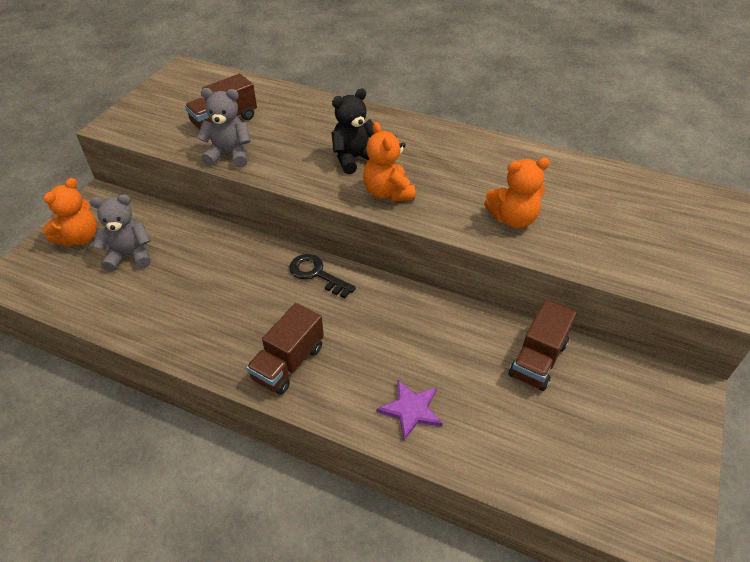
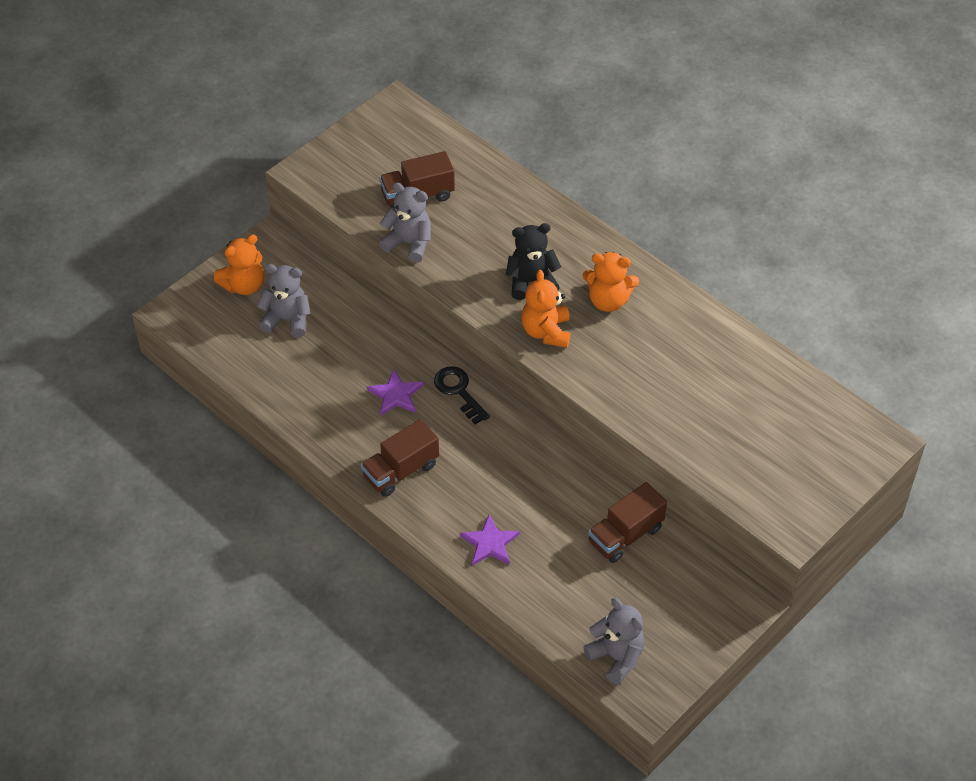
camera: 20 degrees right, 5 degrees up
(257, 293) = (396, 395): none -> purple star
(513, 219) = (651, 395): orange teddy bear -> orange teddy bear (608, 300)
(607, 495) = (616, 657): none -> grey teddy bear

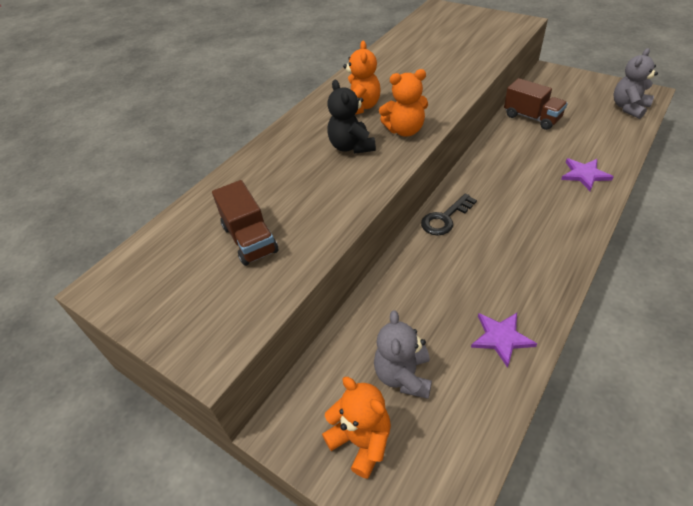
camera: 95 degrees left, 5 degrees down
(396, 395) = (467, 259): purple star -> purple star (501, 338)
(400, 471) = (550, 238): brown truck -> none
(409, 243) = (320, 232): grey teddy bear -> none

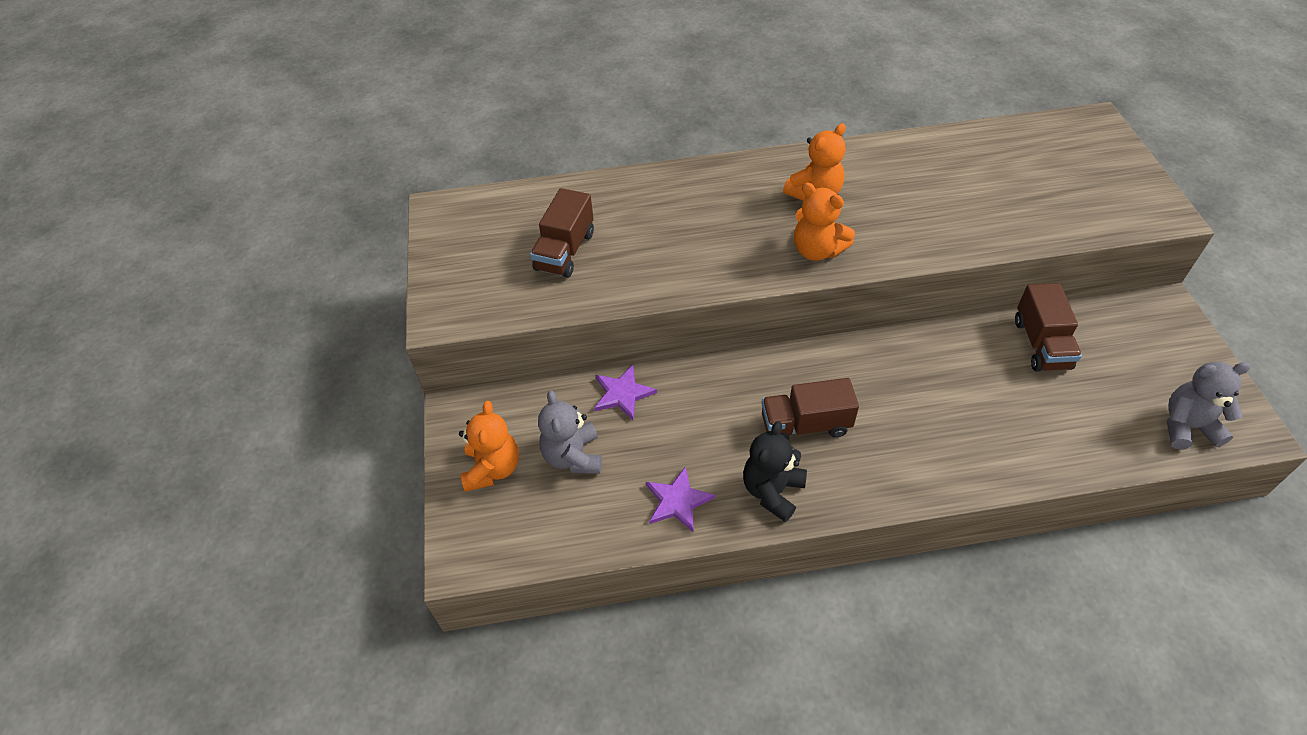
camera: 45 degrees right, 5 degrees up
(351, 146) = (747, 230): black teddy bear -> black teddy bear (772, 491)
(403, 375) = (573, 456): grey teddy bear -> grey teddy bear turned 60 degrees counterclockwise
(445, 218) = (783, 370): black key -> none
(497, 235) = (805, 425): none -> brown truck
(584, 175) = (989, 448): purple star -> purple star (622, 393)

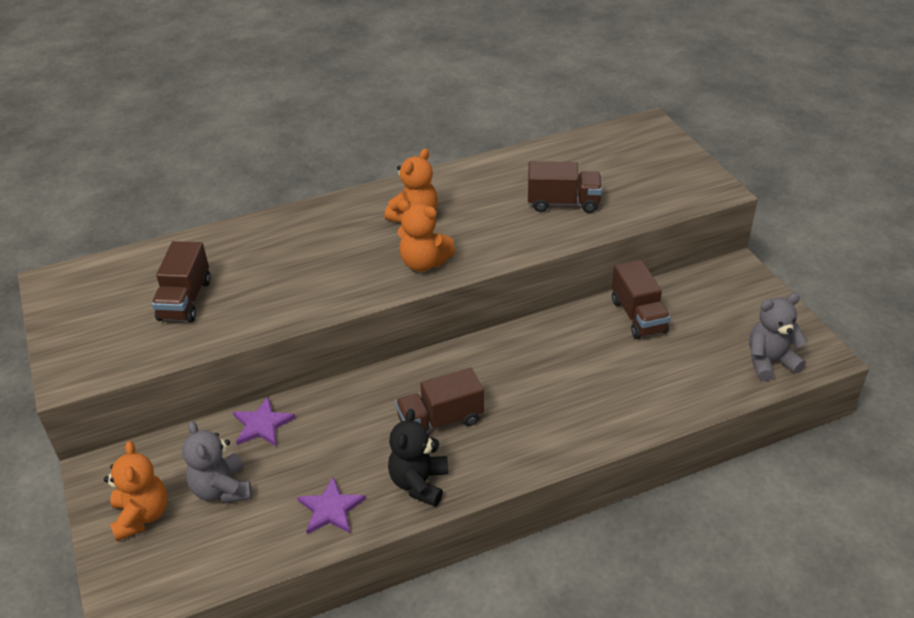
camera: 15 degrees left, 10 degrees down
(982, 203) = (563, 203): none -> brown truck

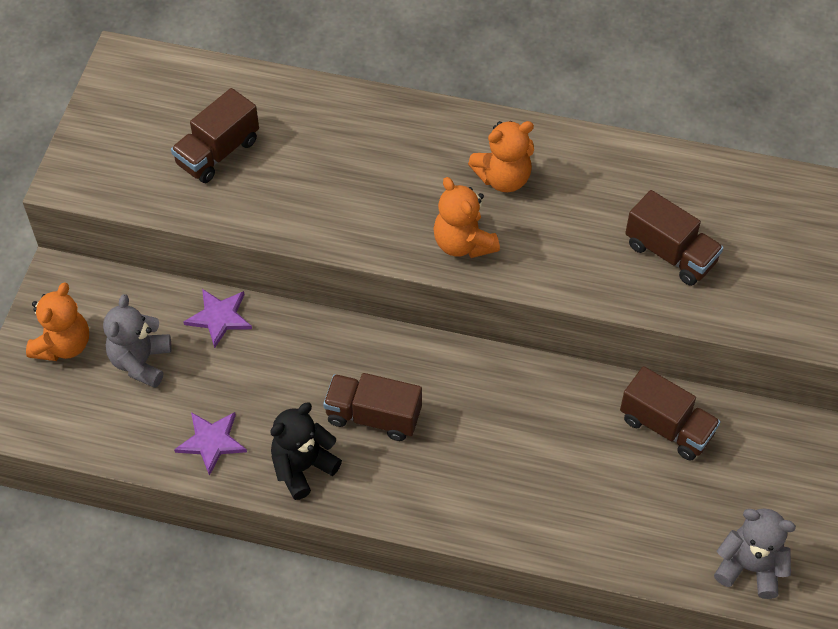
camera: 35 degrees right, 15 degrees up
(638, 316) = (666, 427): brown truck -> brown truck turned 75 degrees counterclockwise

